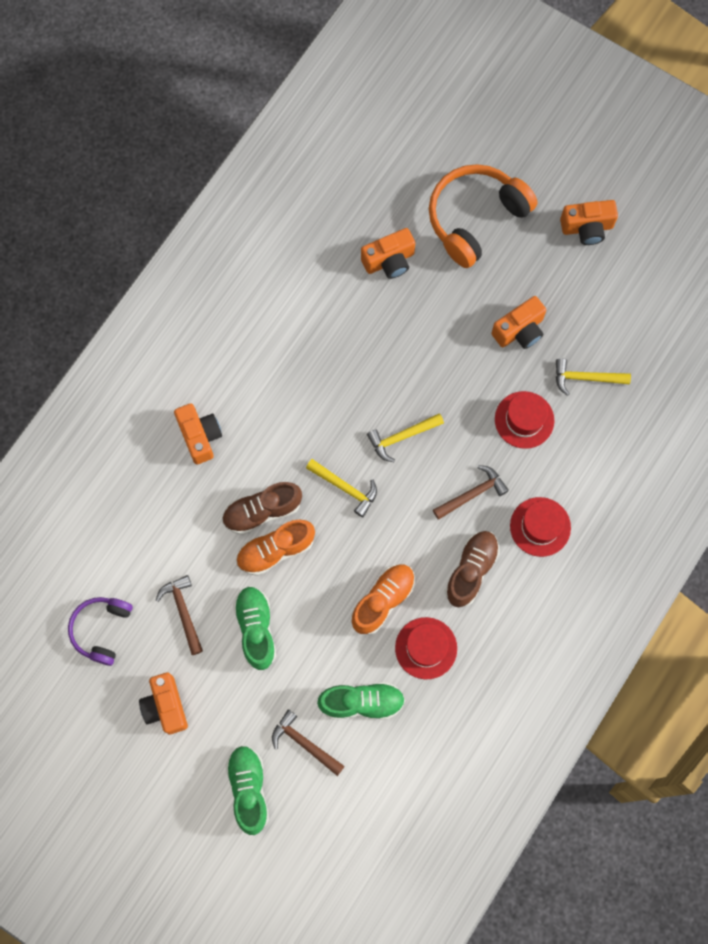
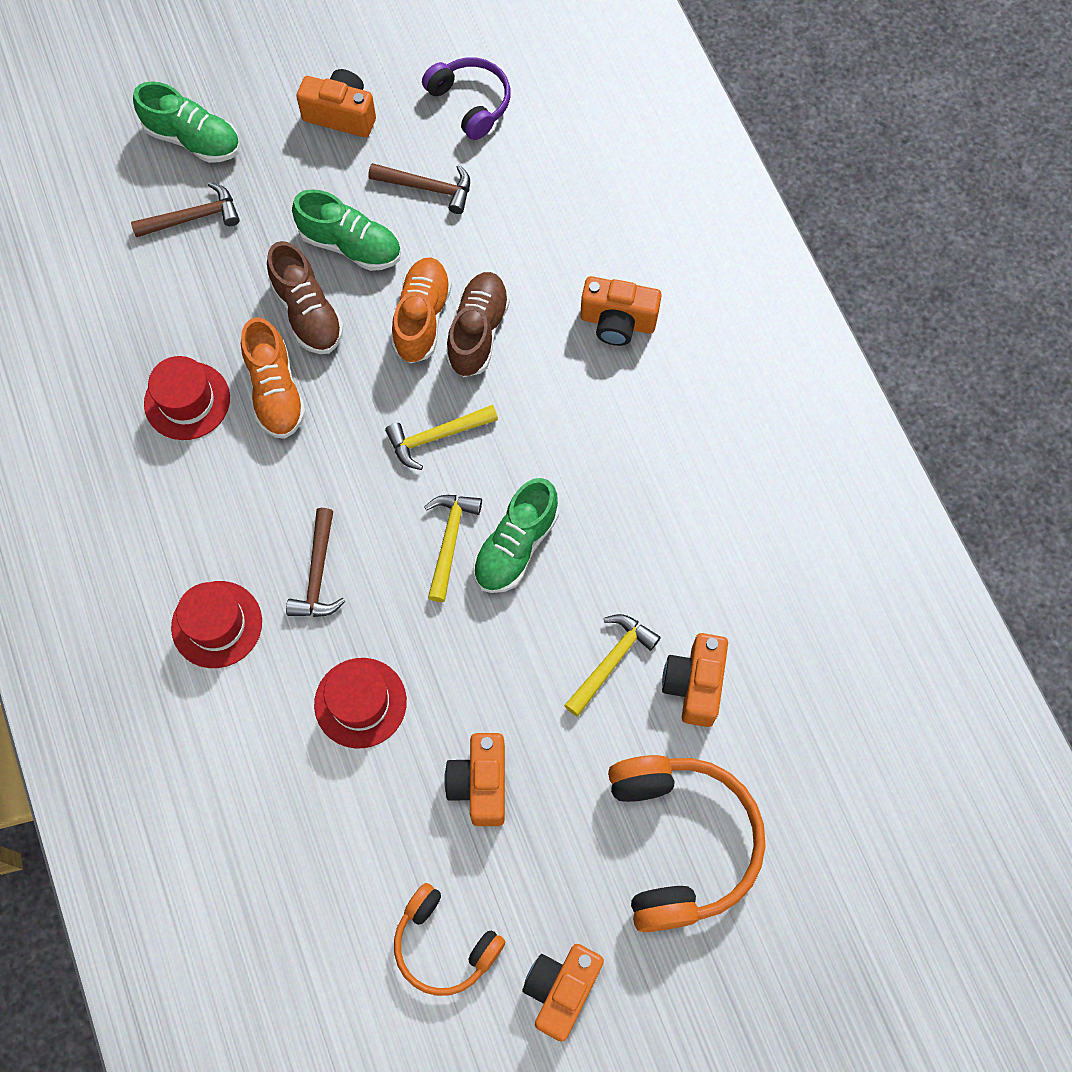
camera: 125 degrees right, 5 degrees down
(362, 702) = (186, 298): green shoe -> green shoe (516, 546)
(471, 570) = (231, 509): brown shoe -> brown shoe (308, 313)
(585, 378) = (355, 822): yellow hammer -> yellow hammer (611, 661)
(609, 294) = (444, 945): none -> orange headphones

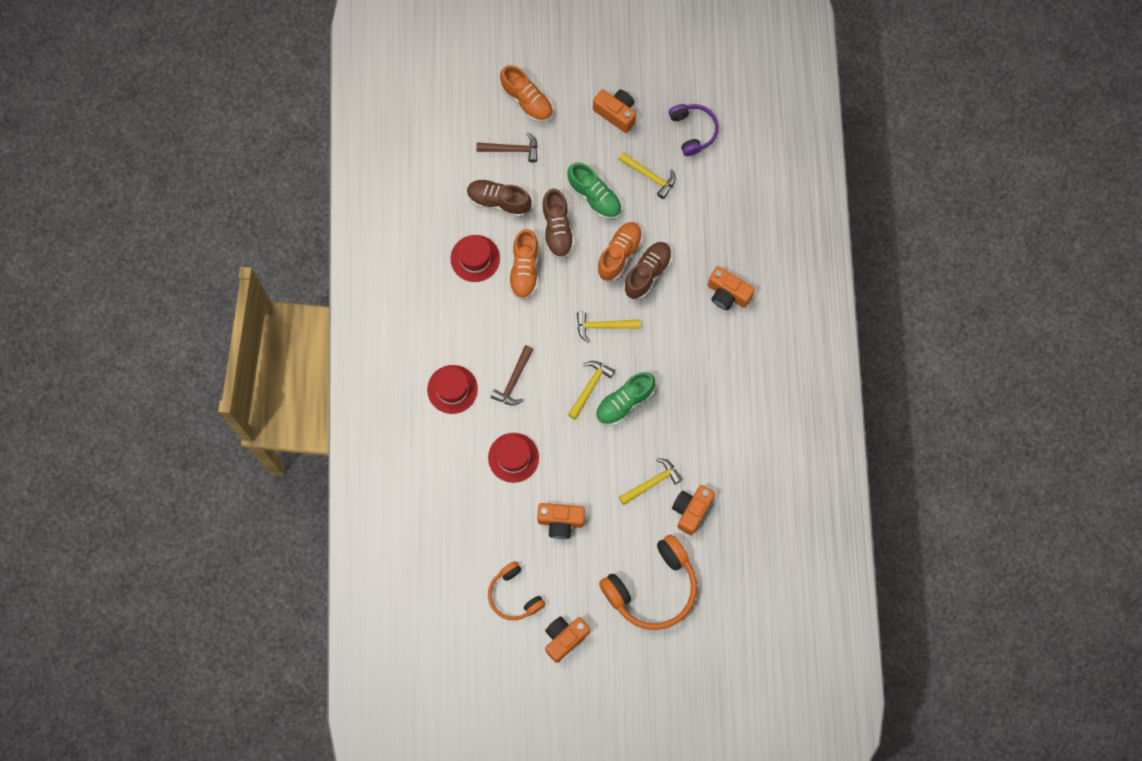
camera: 20 degrees right, 5 degrees up
(193, 139) = (527, 100): green shoe -> orange shoe
(197, 301) = (498, 201): none -> brown shoe
(428, 188) = (650, 176): brown hammer -> yellow hammer
(480, 784) = (560, 522): orange camera -> orange camera turned 105 degrees counterclockwise
(680, 842) = (652, 588): orange headphones -> orange headphones turned 45 degrees clockwise

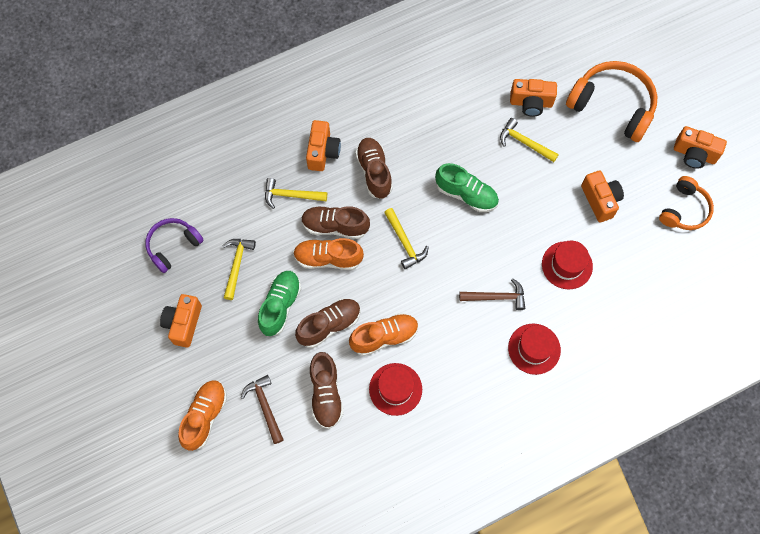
camera: 115 degrees left, 5 degrees down
(590, 387) = (467, 229): yellow hammer -> yellow hammer (291, 195)
(685, 331) = (374, 172): none -> brown shoe

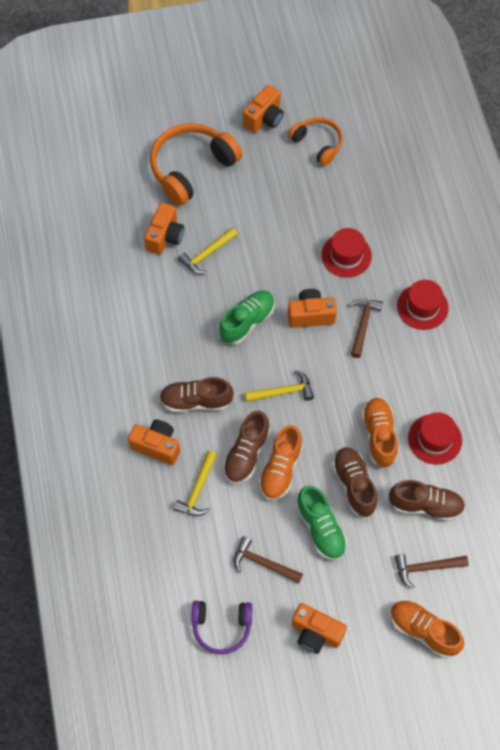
camera: 75 degrees left, 5 degrees down
(173, 246) = (221, 627): purple headphones -> purple headphones turned 60 degrees counterclockwise
(237, 265) = (262, 563): yellow hammer -> brown hammer
(280, 306) = (320, 528): green shoe -> green shoe turned 150 degrees counterclockwise
(600, 200) = (288, 208): orange camera -> orange camera (310, 315)

